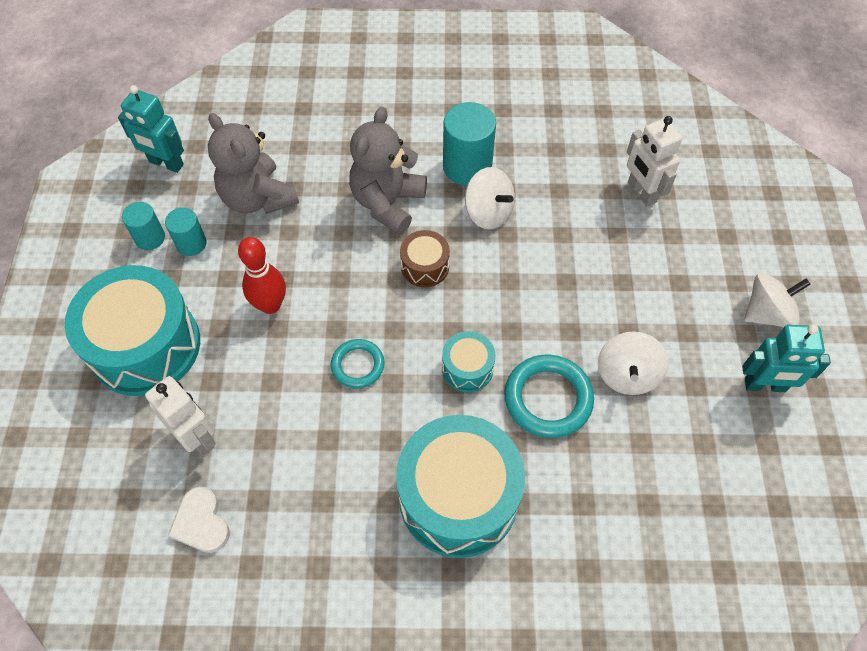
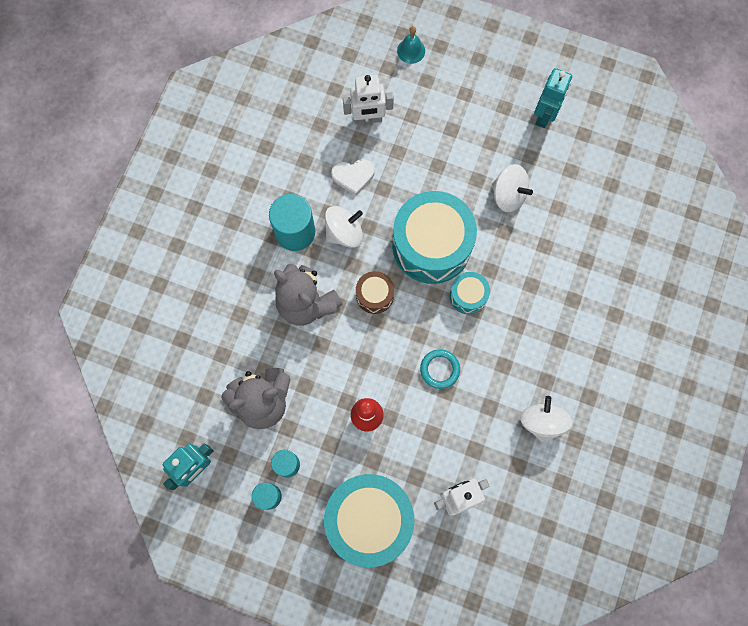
camera: 70 degrees left, 15 degrees up
(201, 523) = (521, 508): white heart -> white heart (353, 176)
(458, 497) = (557, 335): turquoise drum -> turquoise drum (431, 245)
(548, 398) = (508, 252): turquoise ring -> none
(755, 208) = (411, 51): none -> turquoise bell
(767, 313) = (495, 87): white spinning top -> white spinning top (542, 422)

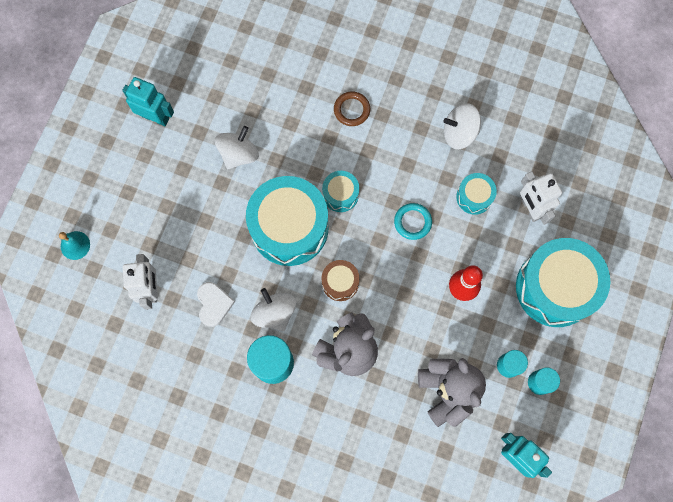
camera: 90 degrees left, 0 degrees up
(469, 436) = (474, 197): none -> turquoise drum
(563, 307) = (351, 110): none -> brown ring

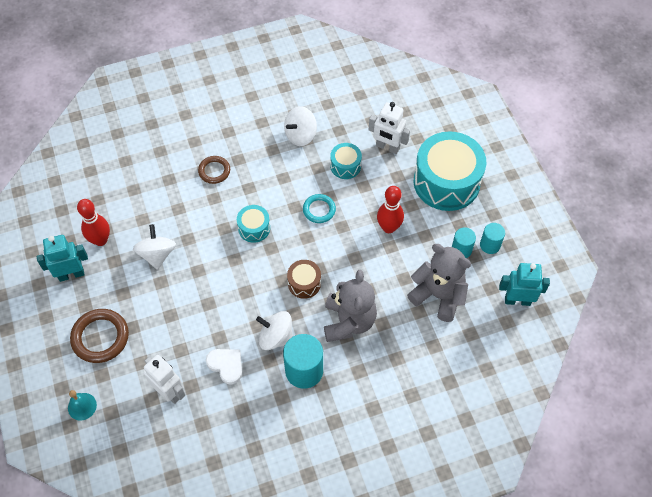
camera: 40 degrees left, 15 degrees down
(135, 195) = (100, 337): none -> brown ring
(203, 103) = (100, 240): none -> red bowling pin
(289, 228) = (236, 275): turquoise drum -> none

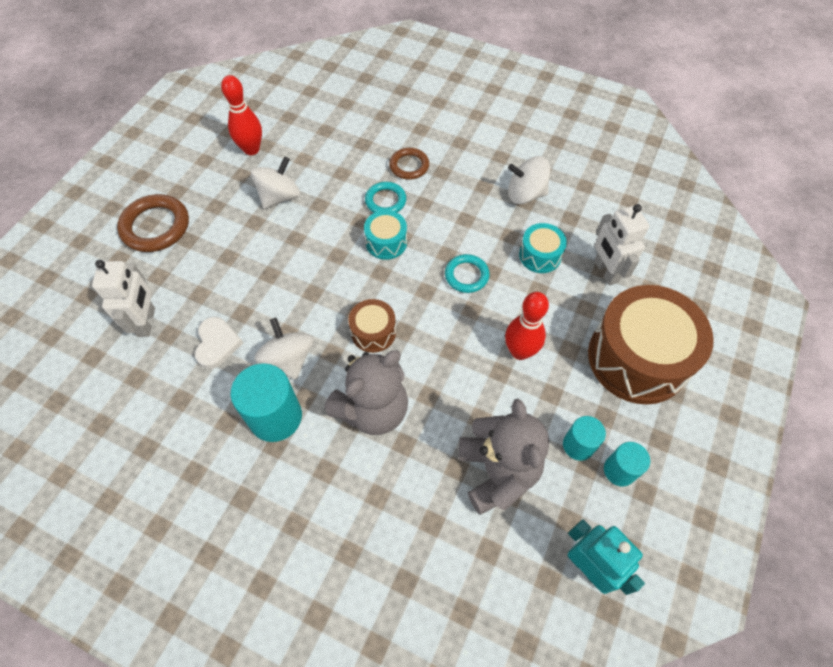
camera: 45 degrees right, 0 degrees up
(71, 274) = (198, 158): turquoise robot -> none
(82, 406) = (74, 270): turquoise bell -> none
(225, 204) = (385, 201): none -> turquoise ring
(446, 182) = (637, 358): turquoise drum -> brown drum

